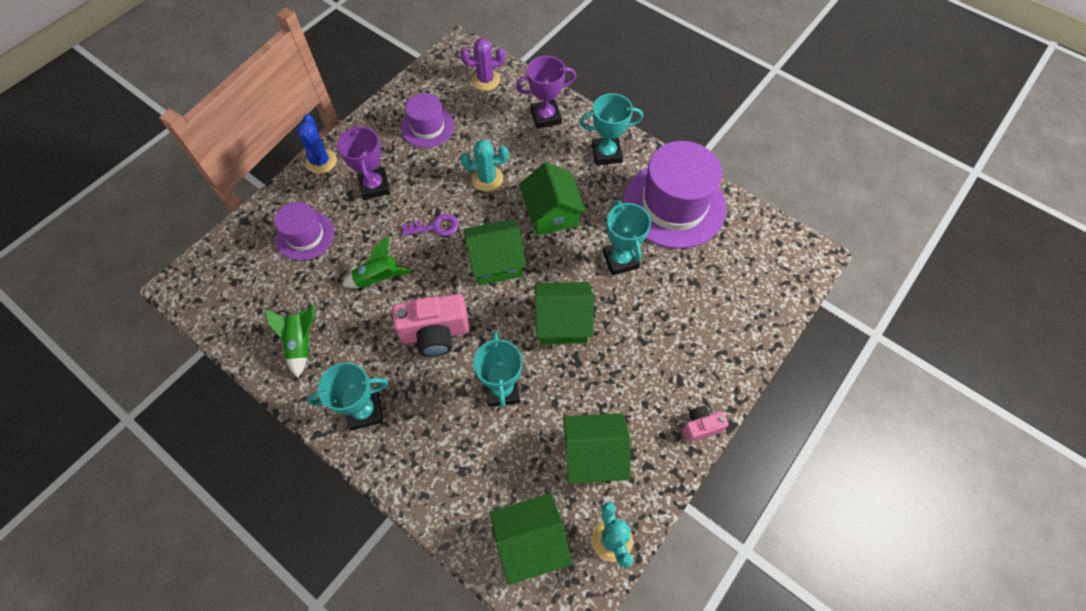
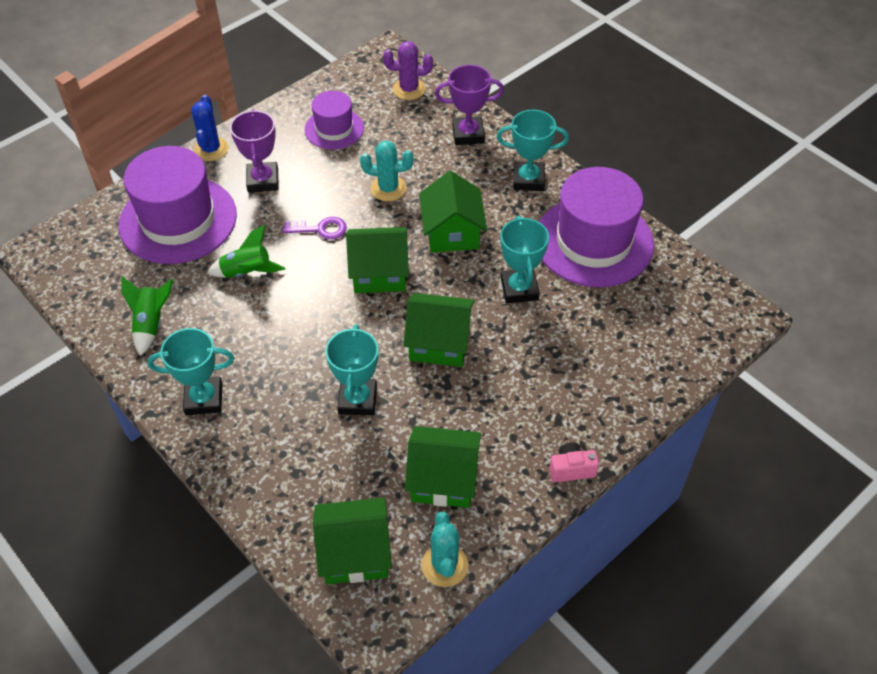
camera: 10 degrees right, 10 degrees down
(305, 236) = (178, 220): purple hat -> purple hat, size x1.83
(435, 334) = (297, 334): pink camera -> none

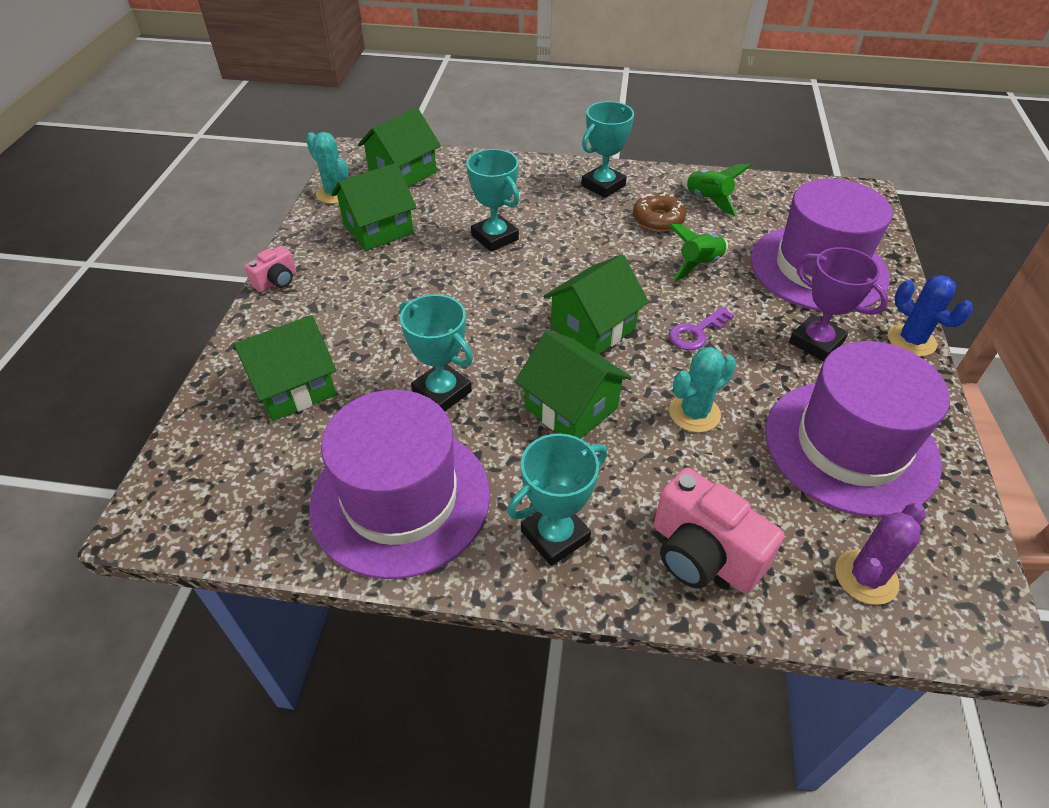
camera: 140 degrees right, 5 degrees down
(214, 331) = (658, 219): none -> brown donut
(334, 129) = (850, 446): purple hat -> purple hat, size x1.83
(439, 342) = (473, 305): green house -> green house (293, 387)
(468, 134) = (702, 555): purple trophy -> pink camera

